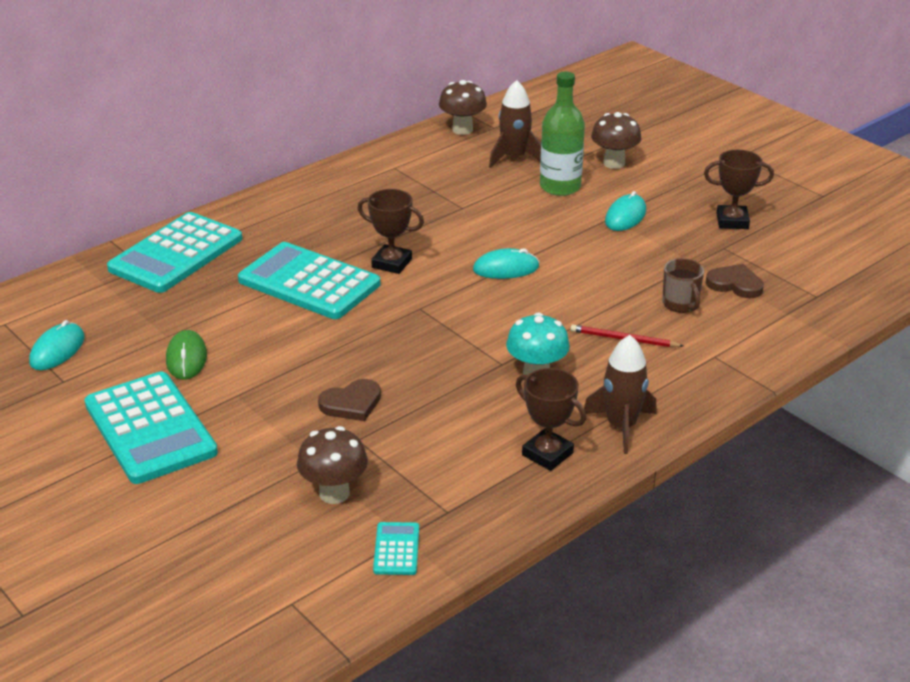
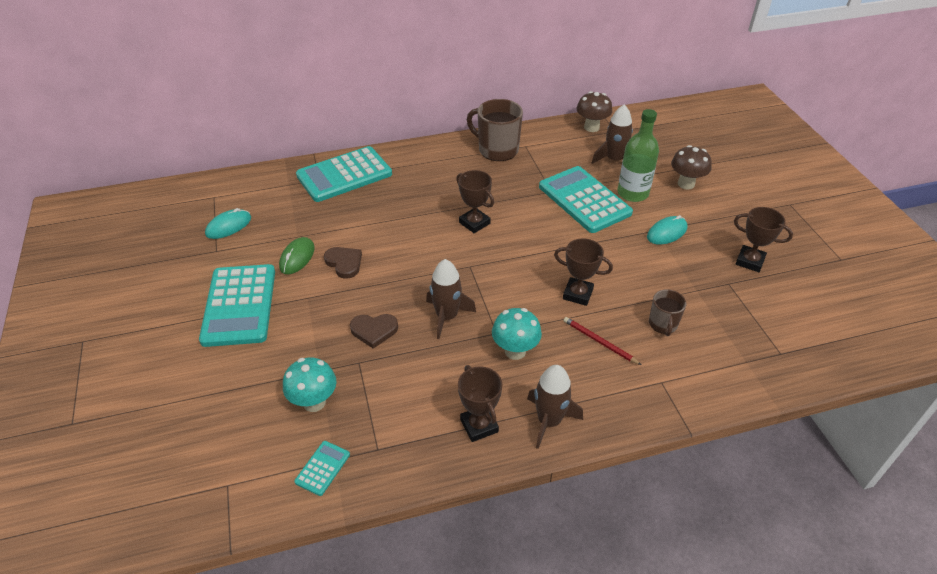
camera: 25 degrees right, 10 degrees up
(309, 282) = (411, 222): turquoise calculator -> turquoise calculator (584, 200)
(334, 493) = (314, 402): brown mushroom -> turquoise mushroom
(361, 179) = (497, 150): none -> brown mug
(431, 365) = (447, 317): none -> brown rocket
(506, 268) = (550, 251): turquoise mouse -> none
(567, 301) = (577, 294): none -> brown trophy
(735, 284) = (718, 320): brown heart -> brown heart (344, 263)

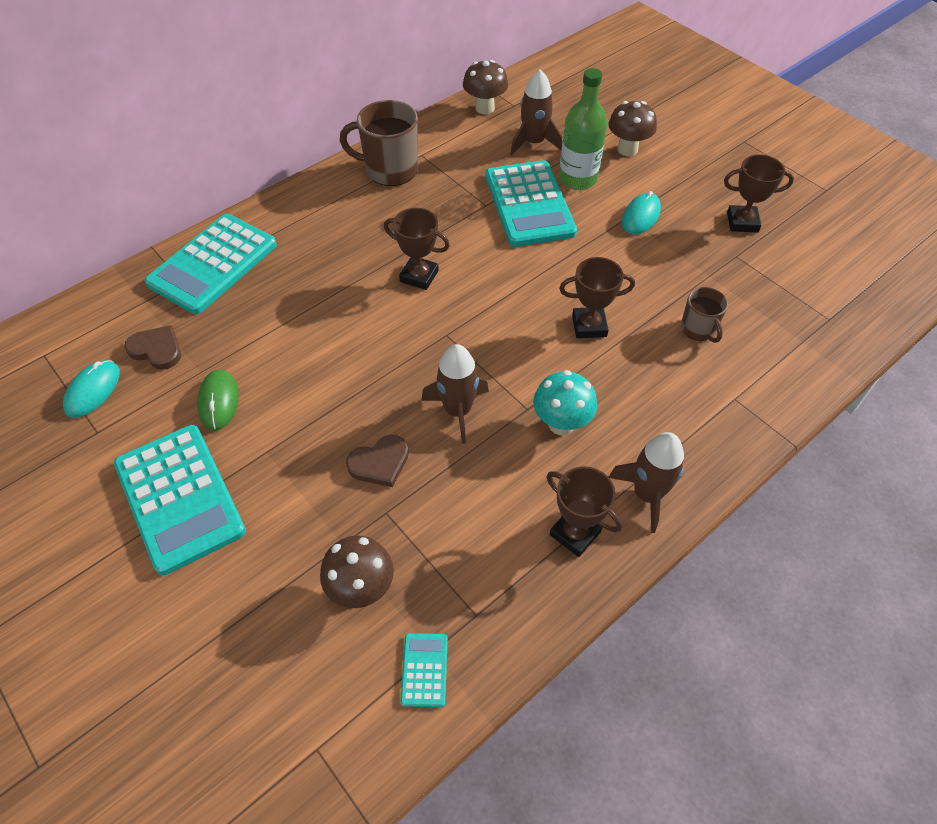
camera: 25 degrees left, 10 degrees up
(314, 402) = (361, 588): turquoise mushroom -> brown mushroom
(344, 263) = (287, 386): brown heart -> brown heart (157, 349)
(584, 200) = (529, 204): turquoise calculator -> turquoise calculator turned 135 degrees counterclockwise
(599, 342) = (645, 376): red pencil -> none

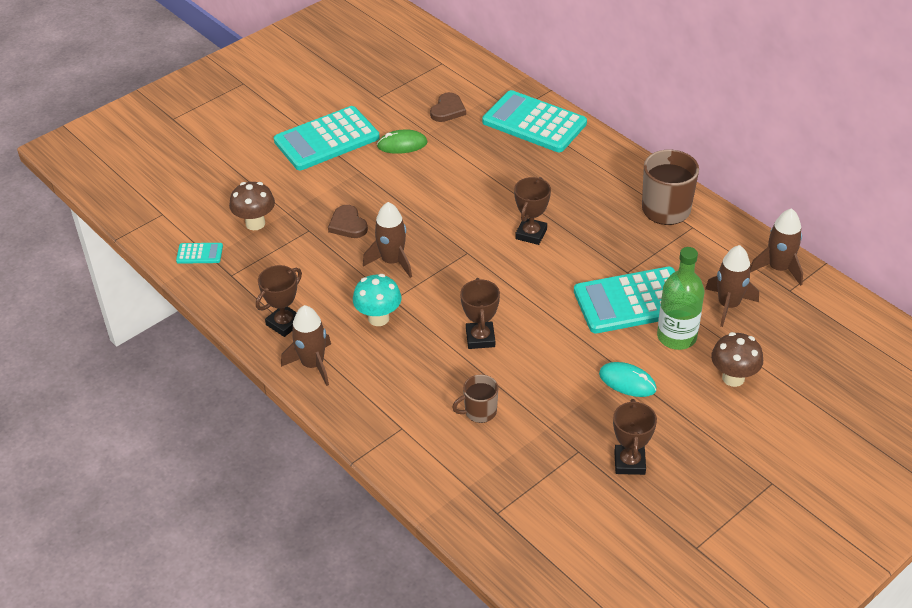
camera: 90 degrees right, 10 degrees down
(93, 390) = (411, 89): turquoise mouse -> none
(485, 108) = (778, 268): brown mushroom -> brown rocket

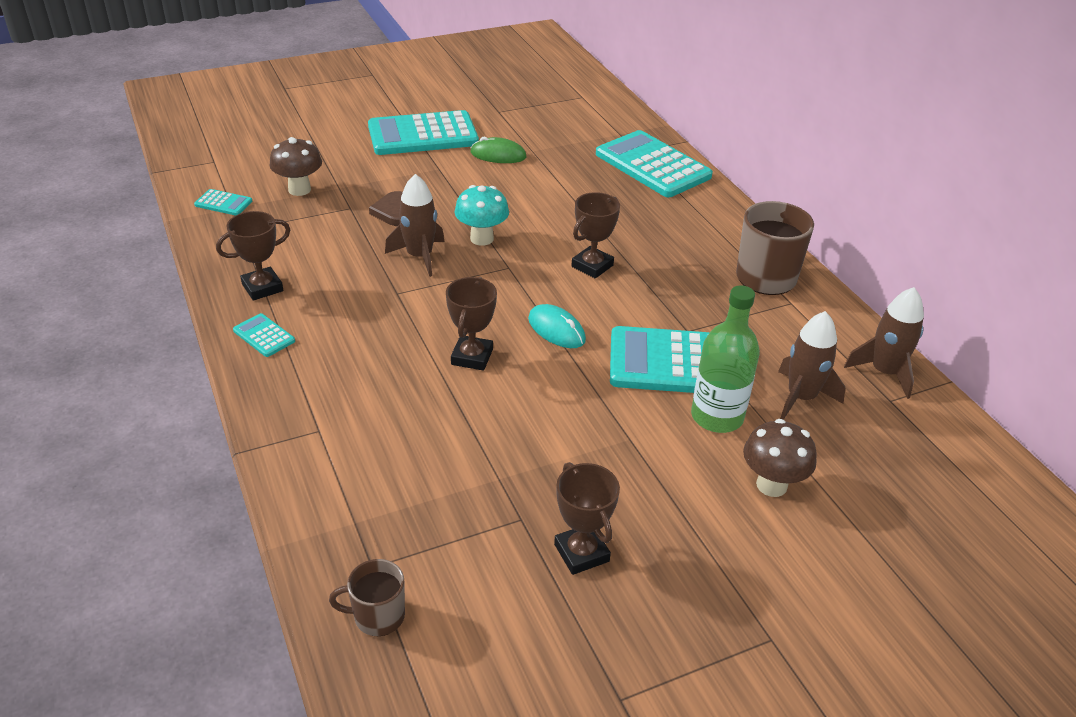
camera: 15 degrees right, 5 degrees down
(313, 364) = (264, 336): brown rocket -> turquoise calculator
(378, 318) = (368, 308): turquoise mushroom -> turquoise mushroom (482, 238)
(448, 110) = (565, 136): brown heart -> none
(479, 411) = (423, 437): brown mug -> brown mug (377, 616)
(627, 382) = (628, 452): turquoise mouse -> turquoise mouse (556, 329)
(629, 462) = (581, 553): brown trophy -> brown trophy turned 45 degrees counterclockwise

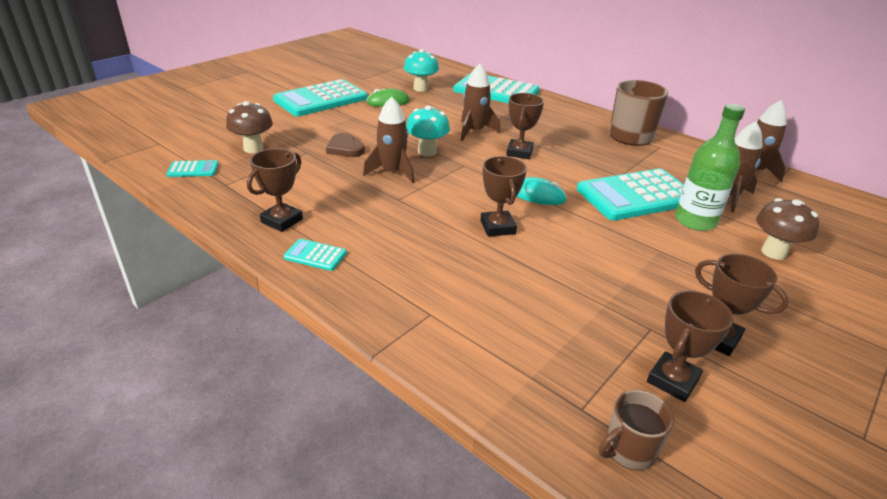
camera: 25 degrees left, 5 degrees down
(486, 575) = (672, 380): none -> brown trophy
(557, 141) = (421, 88): none -> turquoise mushroom
(565, 222) = (474, 131): none -> brown rocket

